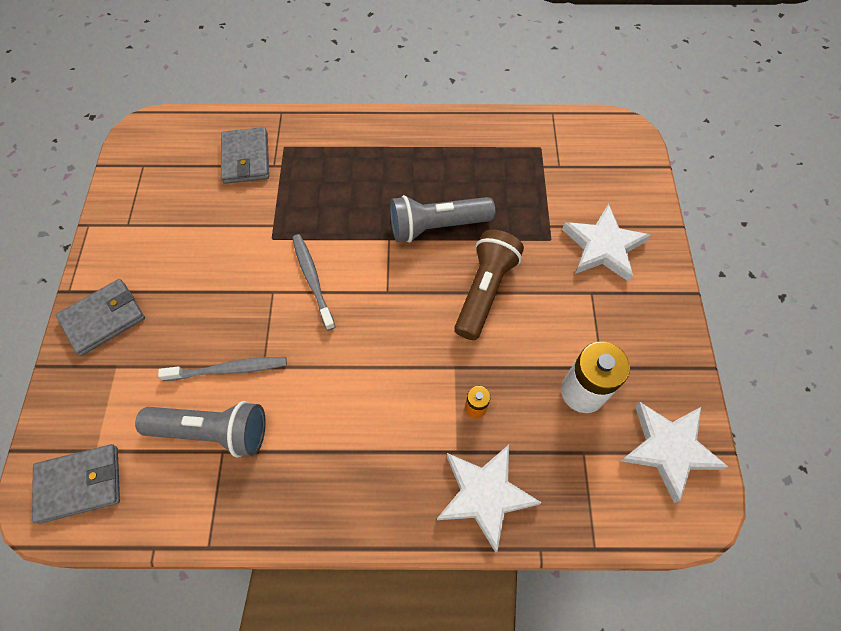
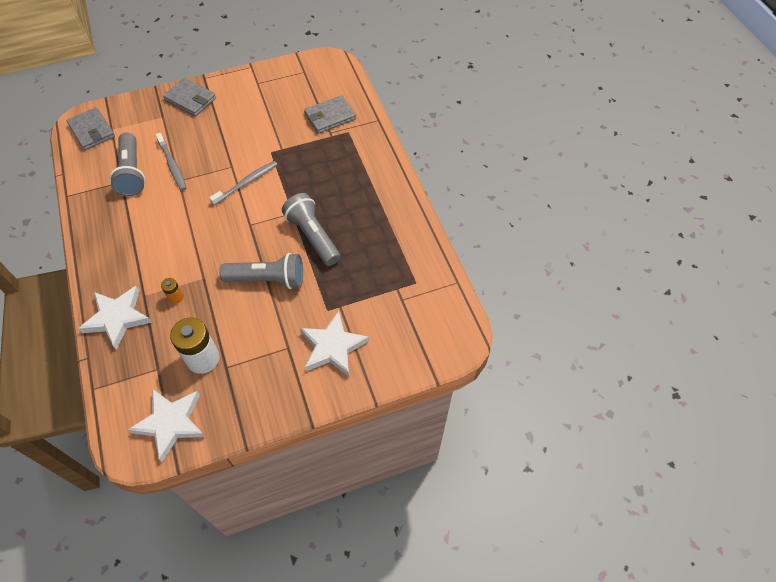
camera: 70 degrees right, 5 degrees down
(485, 291) = (268, 279): brown flashlight -> grey flashlight

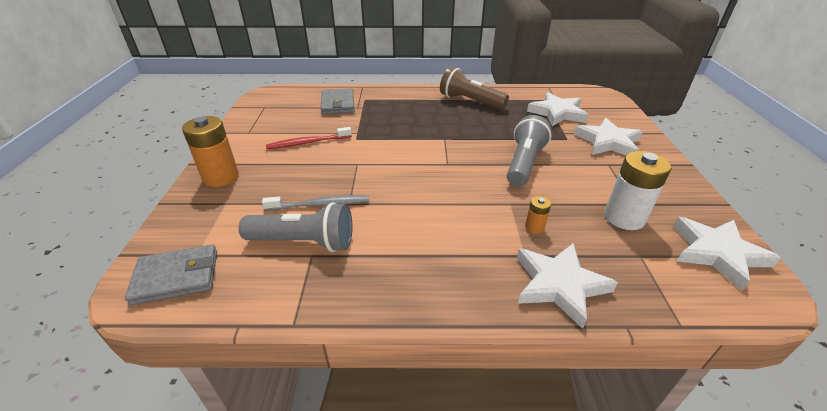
camera: 70 degrees left, 20 degrees down
(190, 99) = (221, 177): grey wallet -> orange battery
(246, 183) = (388, 157): grey toothbrush -> none
(253, 125) = (307, 143): none -> red toothbrush
(313, 236) = (479, 133): grey flashlight -> none
(380, 215) = (470, 101): none -> brown flashlight
(385, 297) = (557, 113): none -> white star

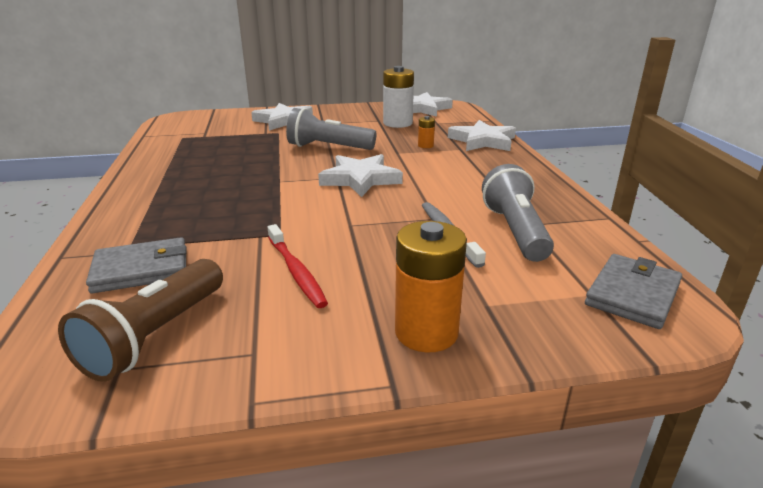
camera: 100 degrees left, 10 degrees down
(176, 277) = (633, 294): grey wallet -> grey wallet turned 60 degrees clockwise
(470, 101) = (172, 171): brown flashlight -> brown flashlight (155, 336)
(557, 113) = (219, 134): white star -> white star (360, 179)

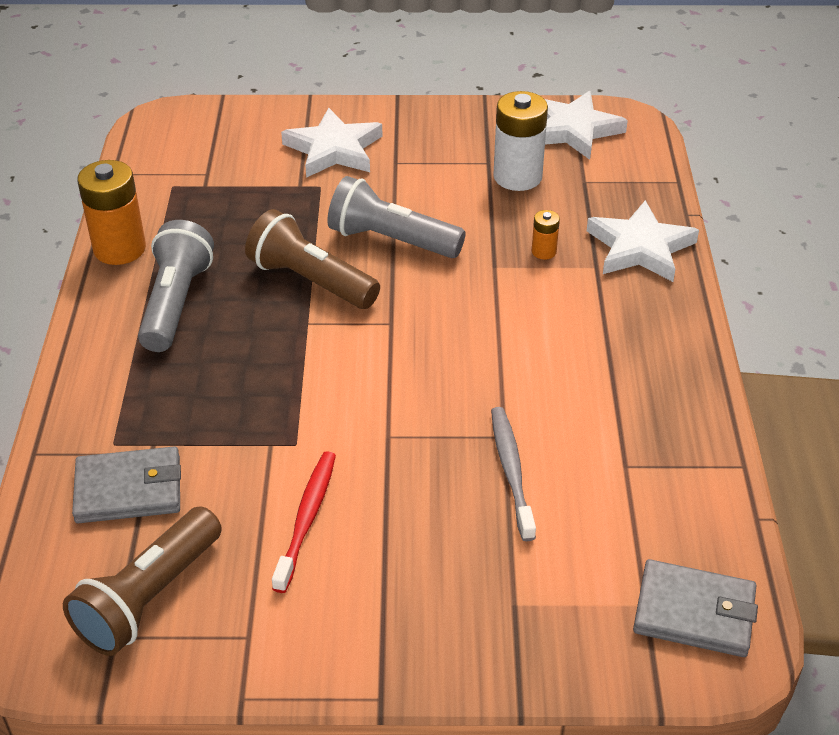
camera: 10 degrees right, 15 degrees up
(278, 165) = (311, 281): none -> brown flashlight
(296, 272) = (307, 518): red toothbrush -> red toothbrush turned 150 degrees counterclockwise
(360, 179) = (422, 333): white star -> none
(426, 332) = (433, 635): orange battery -> orange battery (119, 249)
(515, 231) = (601, 477): grey flashlight -> grey flashlight (176, 303)
(633, 294) = (694, 612): grey wallet -> grey wallet turned 60 degrees clockwise

